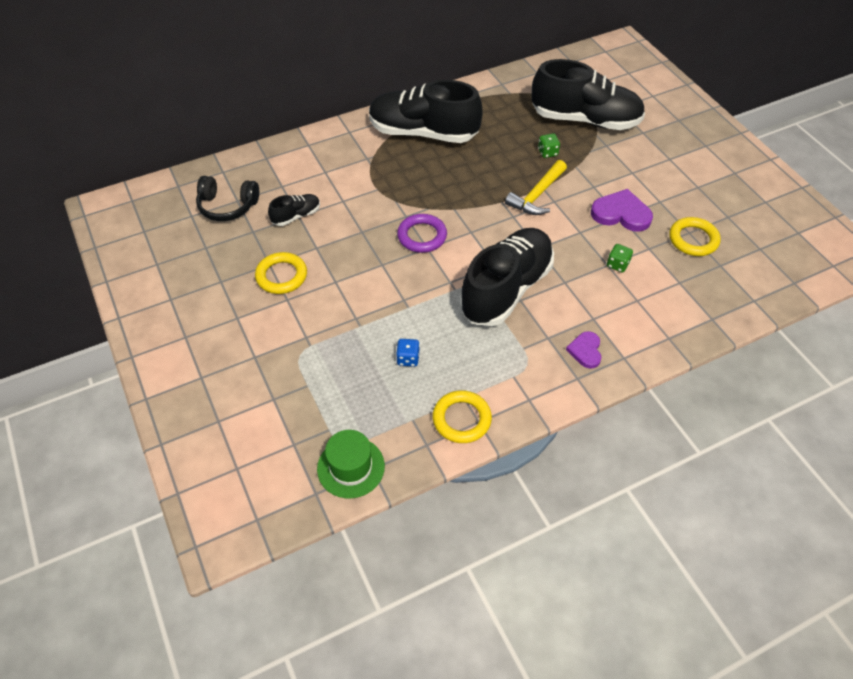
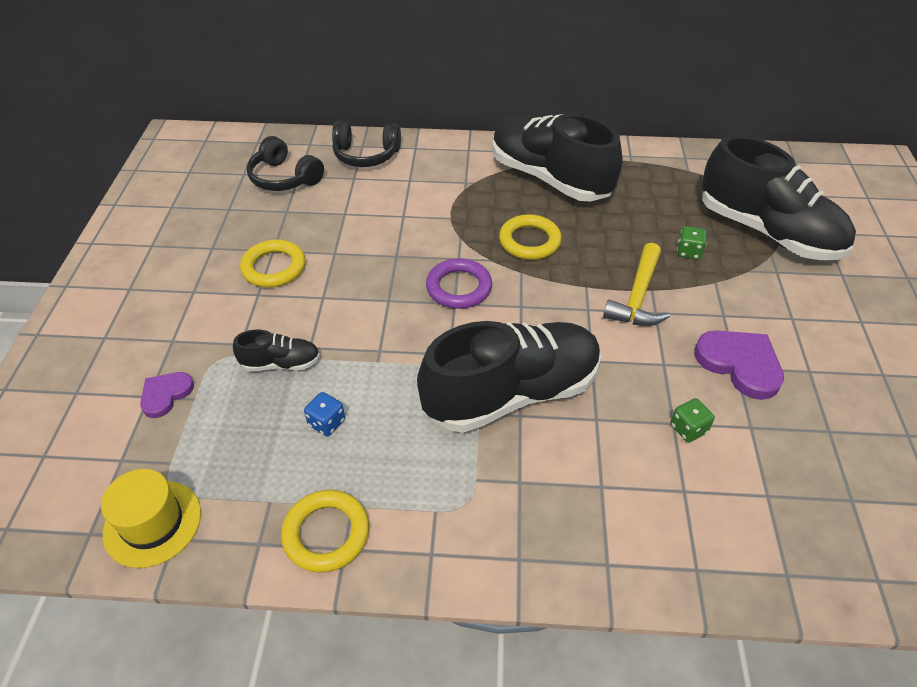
camera: 30 degrees right, 5 degrees down
(275, 164) = (366, 155): none -> black headphones
(296, 216) = (342, 213): black shoe -> black shoe (281, 363)
(351, 467) = (152, 523): green hat -> yellow hat
(537, 195) = (638, 296): yellow hammer -> yellow hammer turned 45 degrees counterclockwise
(585, 351) = (558, 526): purple heart -> purple heart (166, 395)
(693, 239) = (829, 444): yellow ring -> yellow ring (529, 241)

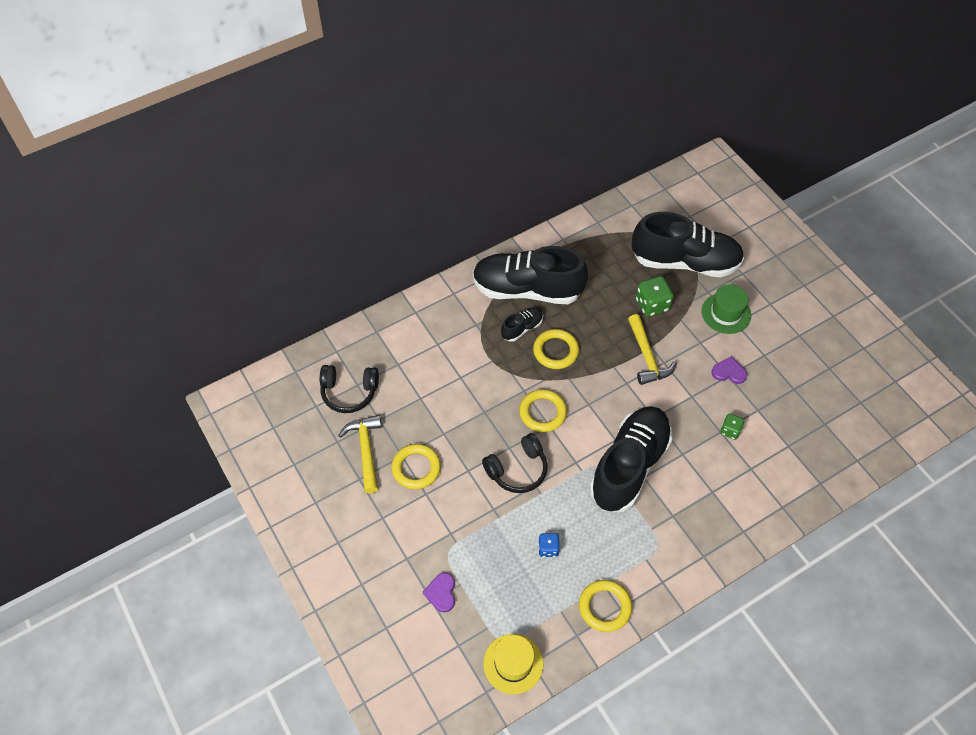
camera: 35 degrees left, 10 degrees up
(245, 229) = (366, 450): none -> yellow hammer
(281, 363) = (487, 530): black shoe -> black shoe (522, 328)
(366, 155) = (387, 338): black headphones -> black headphones (517, 469)
(459, 287) = (542, 412): purple ring -> yellow ring
(688, 252) = (652, 305): green dice -> green dice, size x1.68
(740, 364) = (729, 372): purple heart -> purple heart, size x0.60
(785, 302) = (726, 313): none -> green hat

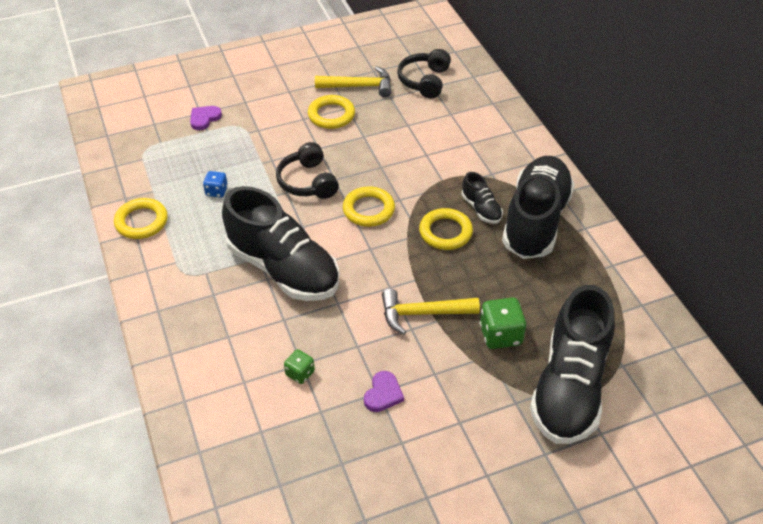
camera: 100 degrees right, 10 degrees down
(441, 593) = (204, 118): purple heart -> purple heart turned 60 degrees counterclockwise
(513, 663) = (121, 153): yellow hat -> none
(726, 313) = (477, 414): green hat -> none

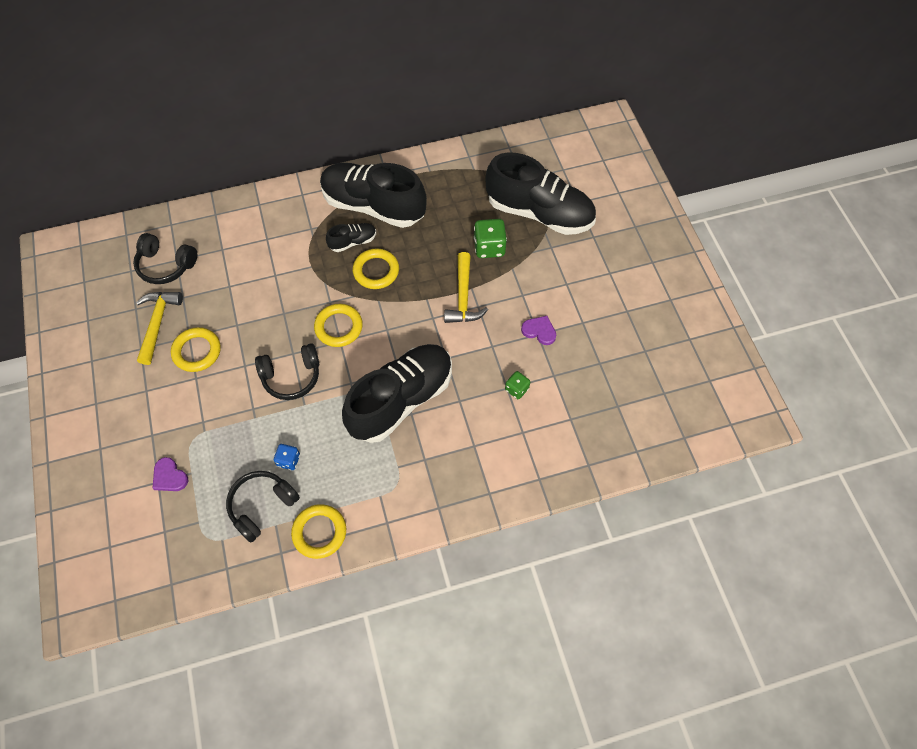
camera: 85 degrees left, 15 degrees up
(171, 180) = (262, 506): none -> black headphones

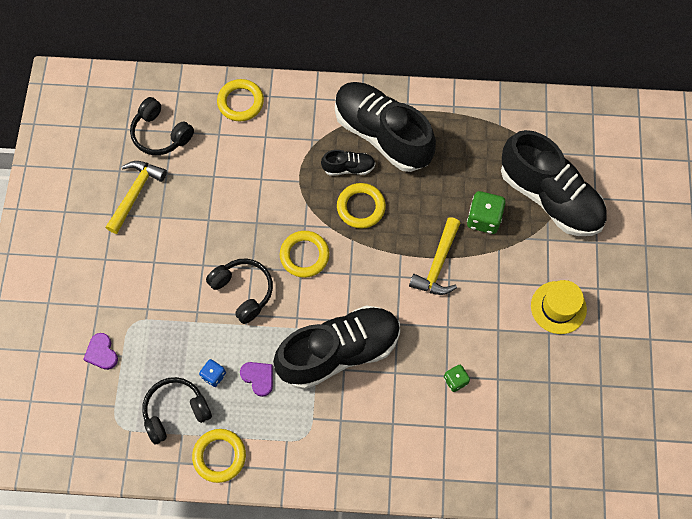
camera: 20 degrees right, 5 degrees up
(197, 351) = (163, 235): yellow ring -> yellow ring (240, 102)
(291, 376) = (243, 291): black headphones -> black headphones turned 135 degrees counterclockwise
(539, 331) = (501, 327): purple heart -> purple heart (258, 378)
(582, 299) = (558, 307): none -> yellow hat

